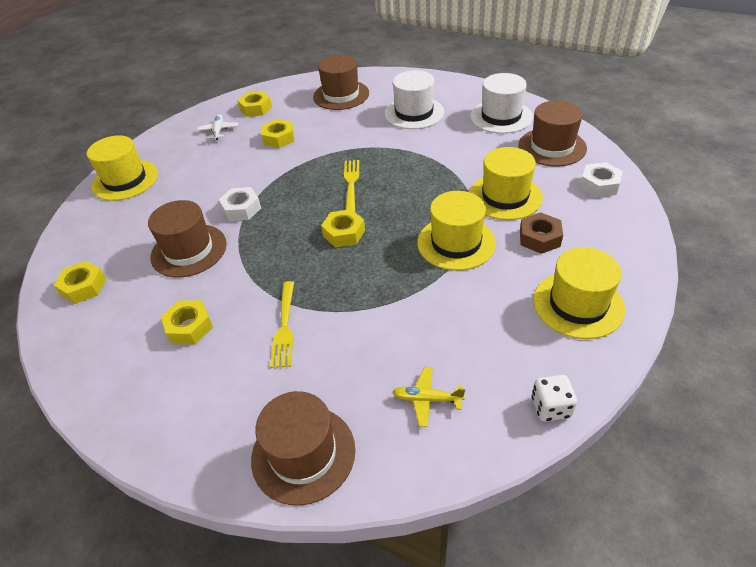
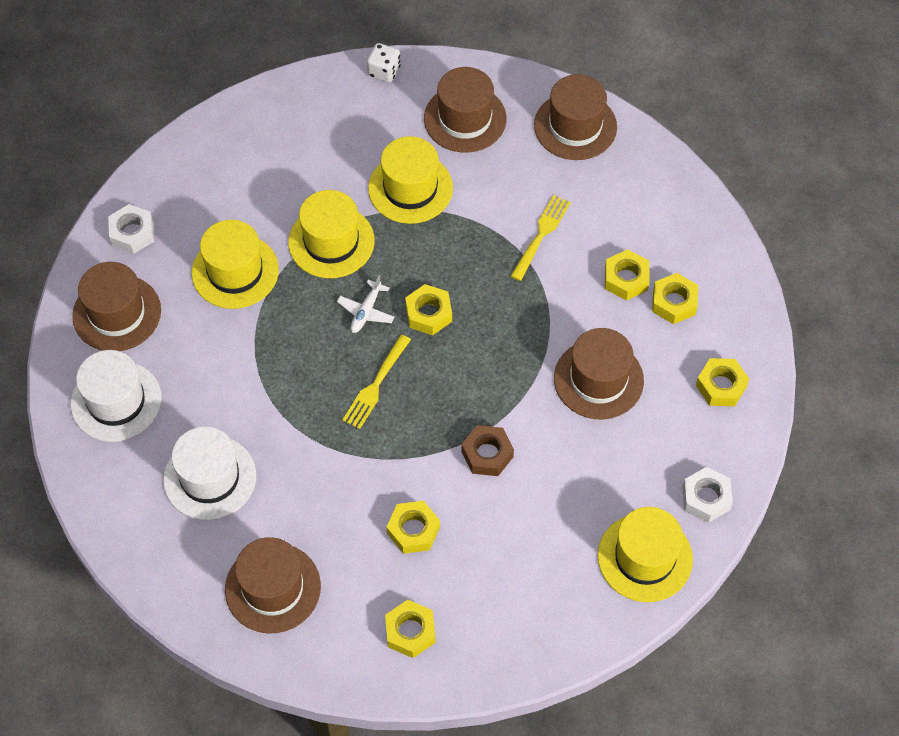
camera: 155 degrees left, 15 degrees up
(138, 328) = (674, 302): none -> yellow nut
(218, 131) = (486, 603): white plane -> white plane (366, 311)
(241, 209) = (518, 414): white nut -> white nut (706, 498)
(427, 399) = (465, 118): yellow plane -> brown hat
(539, 238) = (253, 205): brown nut -> brown nut (487, 454)
(578, 304) = (288, 129): yellow hat -> yellow hat (410, 188)

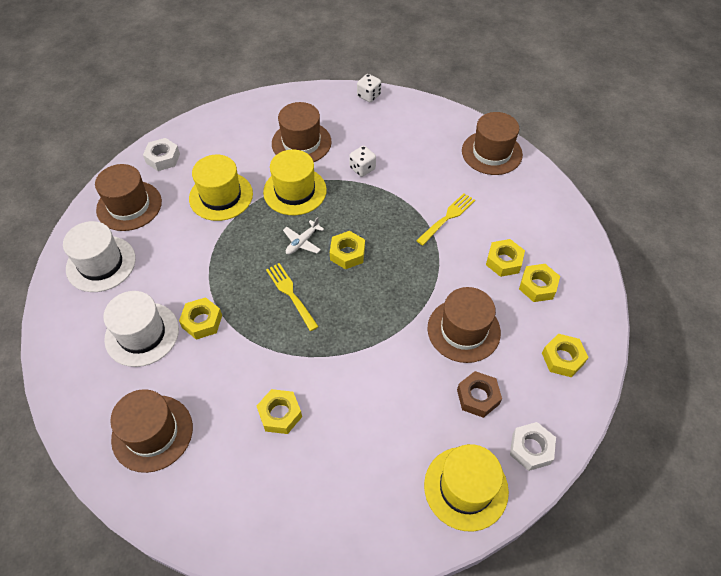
camera: 15 degrees right, 5 degrees down
(376, 384) = (291, 294): yellow fork -> yellow fork turned 105 degrees clockwise
(410, 188) = (362, 168): yellow hat -> white dice
(410, 631) = (247, 501): yellow nut -> yellow nut (202, 321)
(465, 118) = (414, 133): brown hat -> brown hat (301, 143)
(487, 454) = (358, 367): brown nut -> brown nut (478, 397)

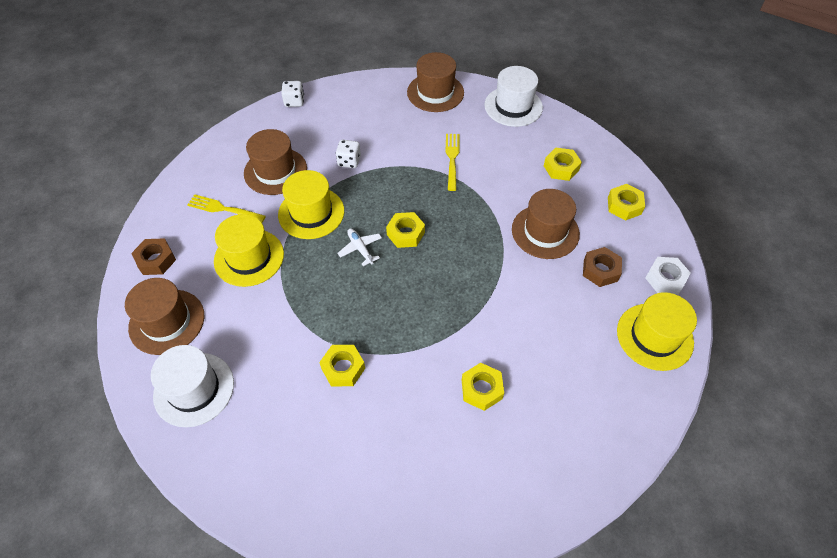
camera: 40 degrees left, 0 degrees up
(142, 334) = (300, 417): white hat -> white hat (513, 106)
(152, 433) = (397, 486): brown hat -> none
(163, 158) = (156, 260): white nut -> brown nut
(291, 294) = (394, 294): yellow fork -> yellow fork (224, 209)
(302, 242) = (360, 248): white plane -> white plane turned 150 degrees clockwise
(504, 261) = (522, 165): yellow nut -> none

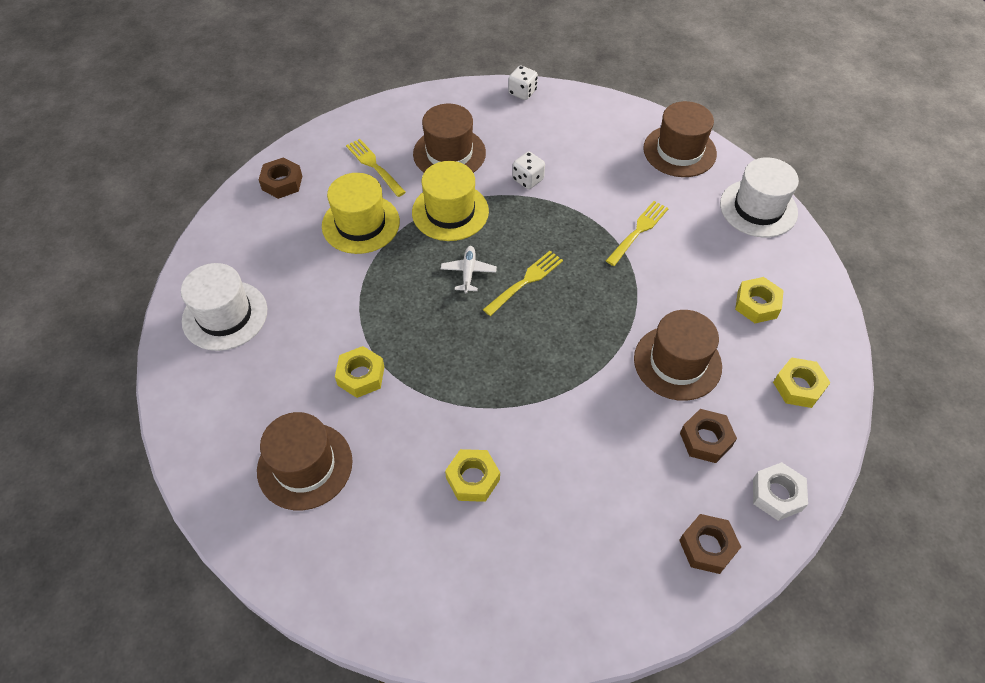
camera: 35 degrees right, 0 degrees up
(167, 321) = (249, 243): brown hat -> brown hat (305, 465)
(405, 233) = (525, 282): yellow nut -> yellow fork
(654, 336) = (707, 547): yellow hat -> brown nut

